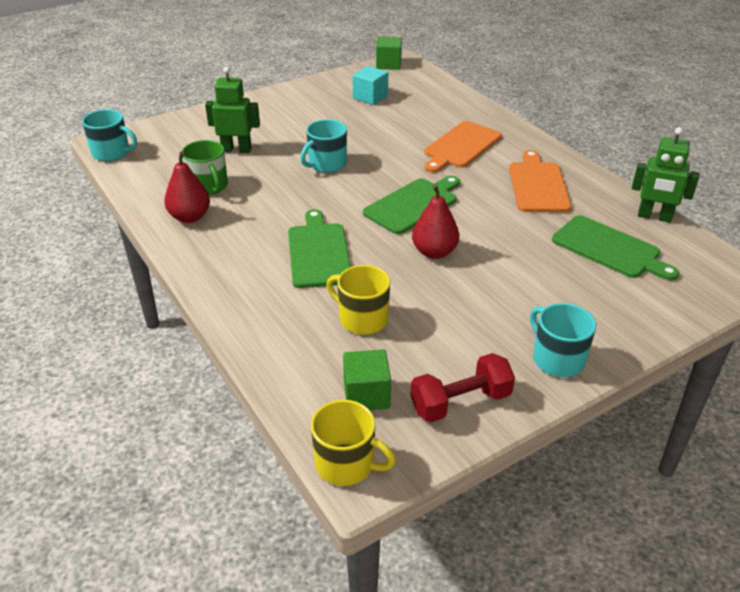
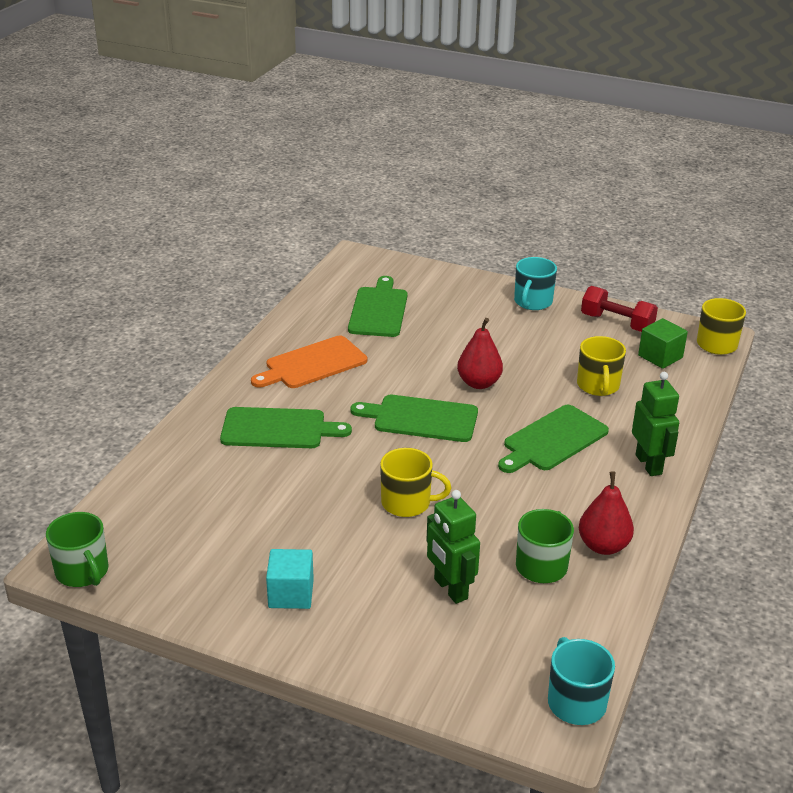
camera: 125 degrees left, 5 degrees down
(326, 164) = (407, 503): turquoise mug -> yellow mug
(370, 97) = (209, 543): turquoise cube -> turquoise cube (291, 594)
(388, 64) = (83, 572): green cube -> green mug
(461, 146) = (278, 429): orange cutting board -> green cutting board
(654, 217) = (308, 301): green robot -> green robot (649, 464)

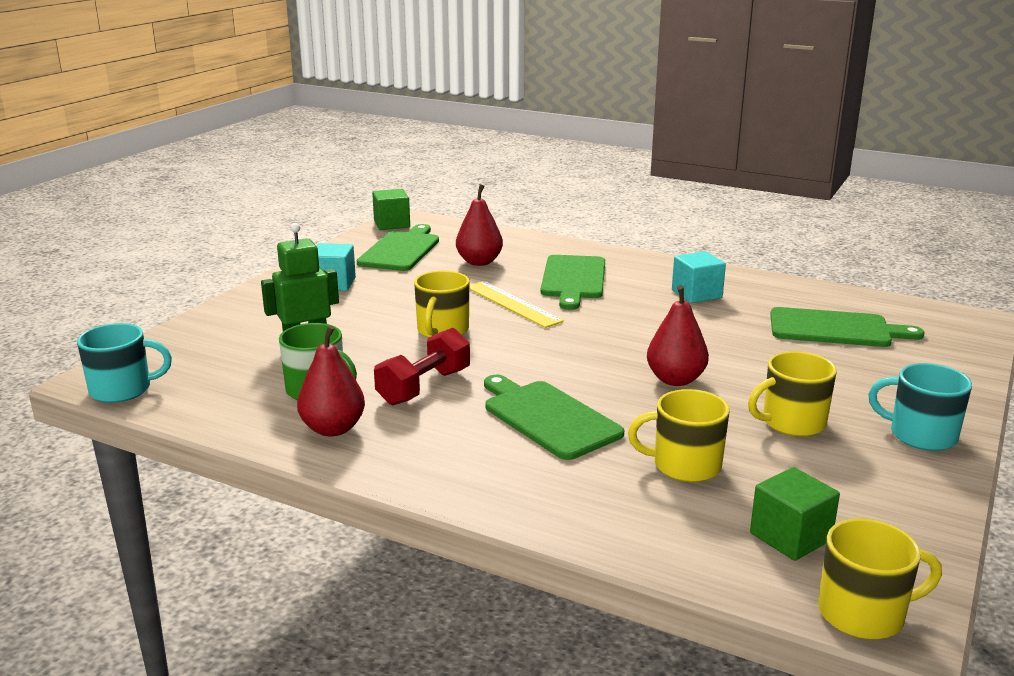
camera: 95 degrees right, 10 degrees down
(83, 572) = (392, 224): green mug -> green cube
(227, 490) = (479, 262): none -> red pear
(312, 364) = (696, 294): orange cutting board -> turquoise cube
(341, 463) = (513, 304): none -> yellow ruler
(421, 419) = (593, 343): green cutting board -> green cutting board (400, 250)
(530, 343) = (792, 423): none -> yellow mug
(617, 323) = (890, 506): red dumbbell -> red dumbbell (424, 387)
(649, 464) = (486, 482): green robot -> none

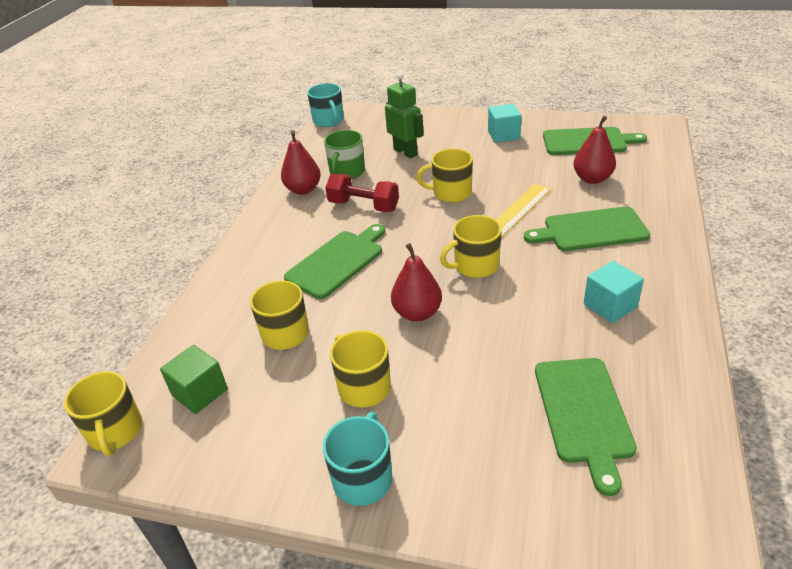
camera: 80 degrees right, 15 degrees up
(392, 224) = (640, 124): green cube -> none
(604, 339) = (475, 266): none -> yellow mug

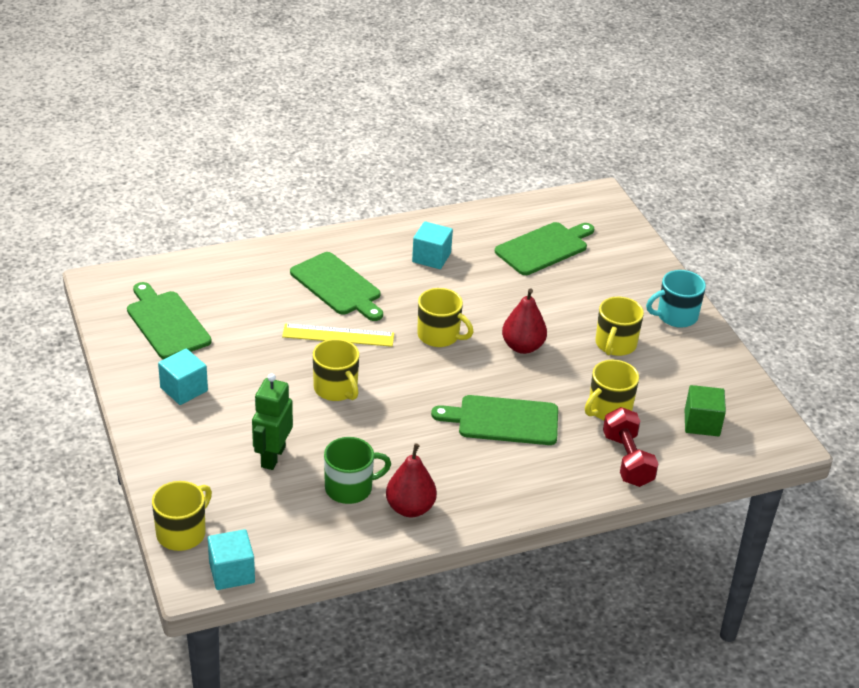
camera: 130 degrees left, 0 degrees up
(115, 431) = (771, 446): yellow mug -> yellow mug (182, 533)
(329, 121) = (232, 572): turquoise mug -> turquoise cube
(363, 206) = (405, 443): red dumbbell -> red dumbbell (627, 460)
(592, 179) = (246, 303): red pear -> none

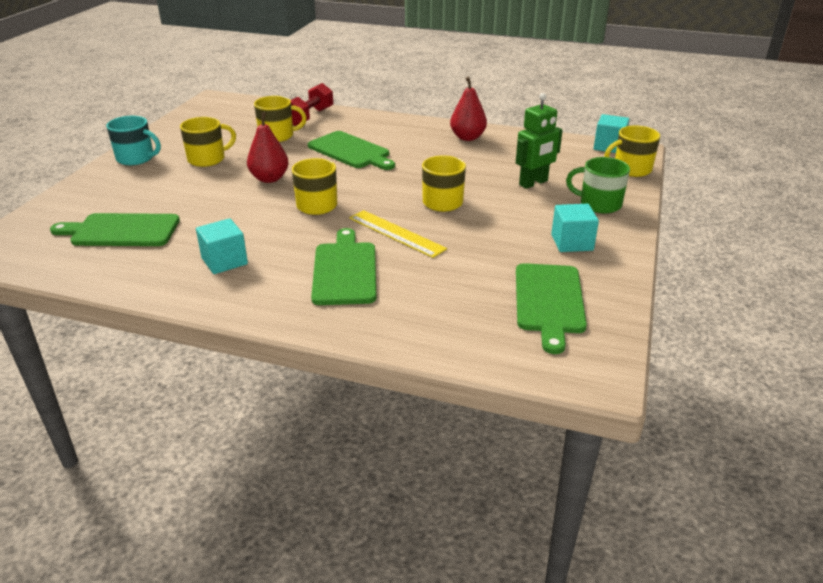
camera: 140 degrees left, 5 degrees down
(350, 488) = (495, 155): green mug -> green mug (599, 204)
(702, 423) = (239, 116): green cube -> none

